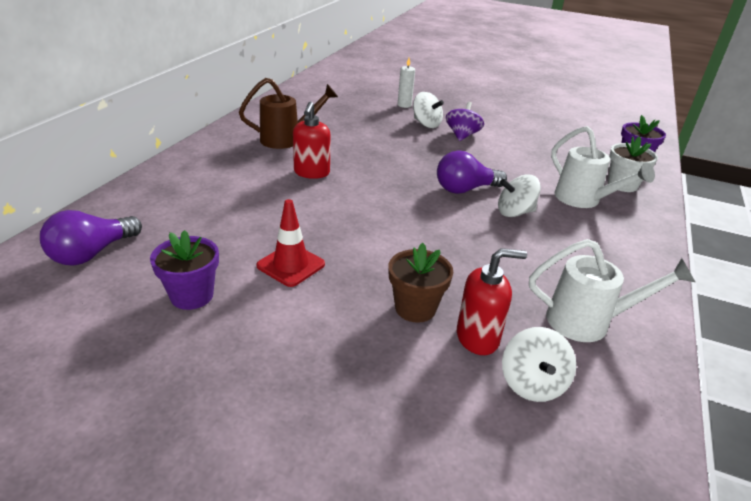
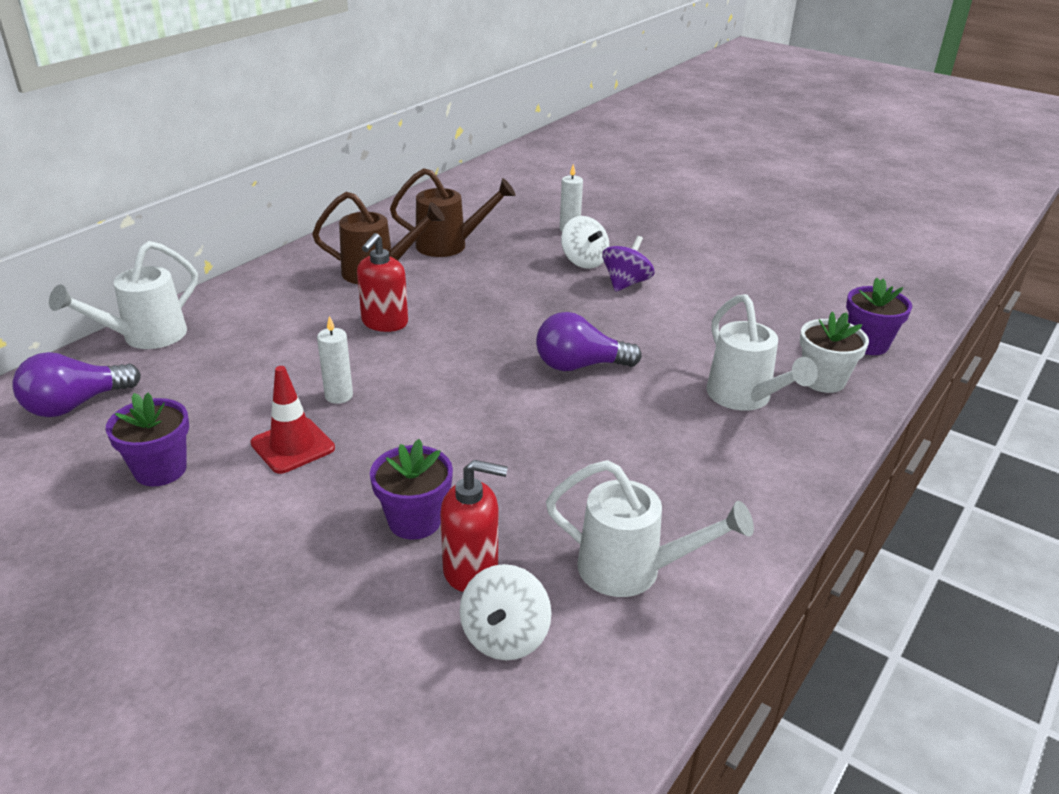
camera: 15 degrees right, 0 degrees up
(128, 197) = (145, 337): none -> white watering can
(306, 225) = (339, 396): none -> white candle
(328, 119) = (449, 245): none -> brown watering can
(415, 308) = (414, 521): brown flower pot -> purple flower pot
(514, 212) = (629, 406): white spinning top -> none

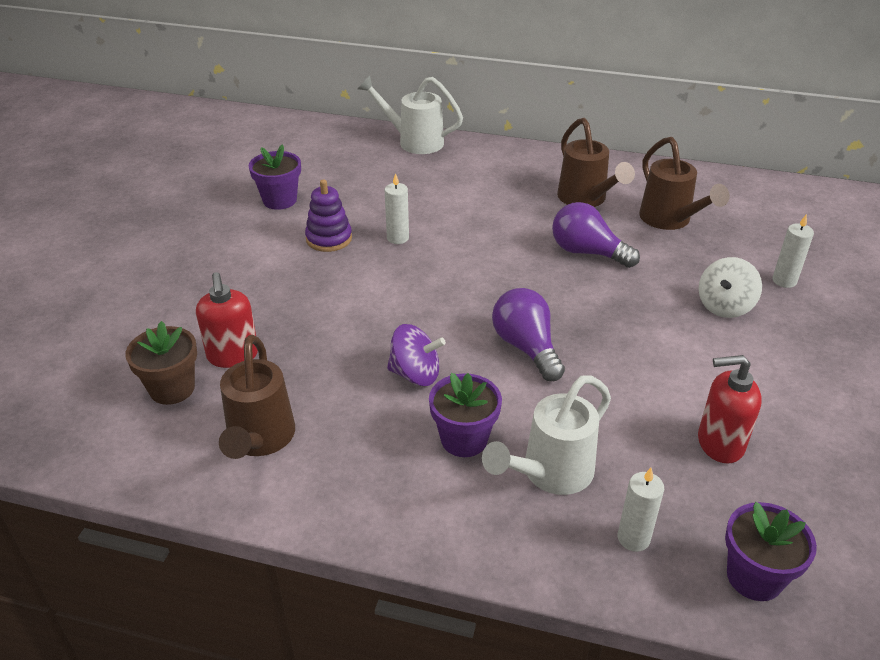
camera: 70 degrees right, 5 degrees up
(76, 405) = (327, 148): purple light bulb -> purple light bulb (587, 252)
(293, 446) = (329, 239): red traffic cone -> purple stacking toy
(384, 323) = (510, 227): red soap dispenser -> red soap dispenser (719, 443)
(414, 521) = (273, 315): purple flower pot -> purple flower pot (464, 439)
(505, 636) = (172, 389): white spinning top -> brown flower pot
(626, 283) = (707, 344): purple spinning top -> purple spinning top (415, 374)
(632, 570) = (259, 440): white watering can -> brown watering can
(823, 380) = (633, 538): white flower pot -> white candle

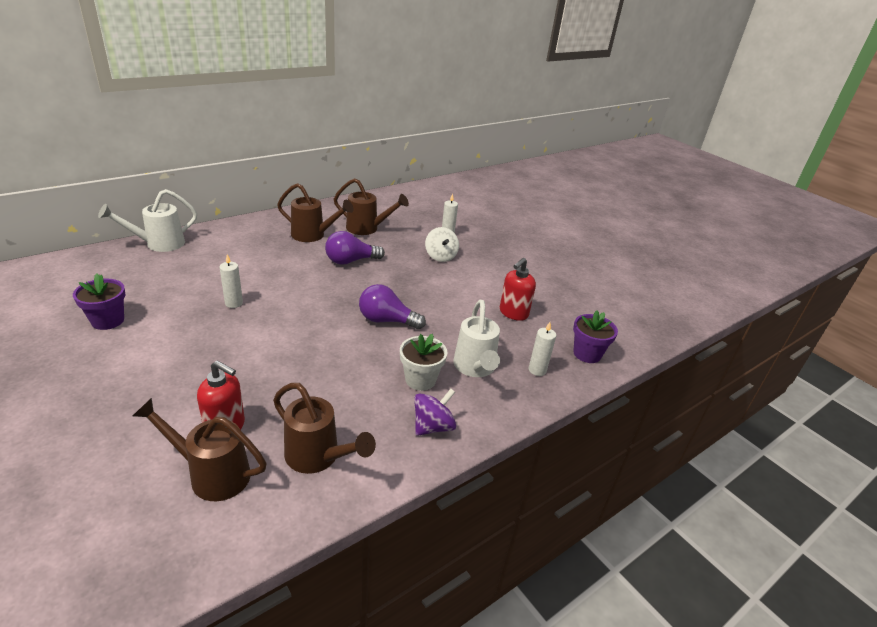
camera: 55 degrees left, 5 degrees down
(172, 389) = (212, 474): brown flower pot -> brown watering can
(329, 239) = (186, 326): purple stacking toy -> none
(415, 374) = (352, 366): purple spinning top -> purple spinning top (433, 426)
(464, 439) = (420, 380): purple flower pot -> white flower pot

